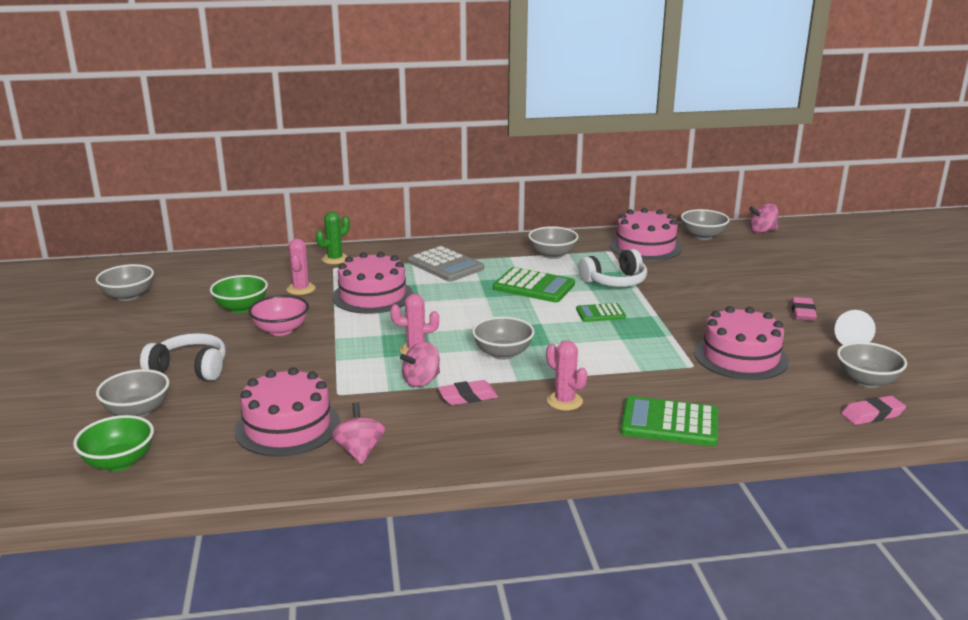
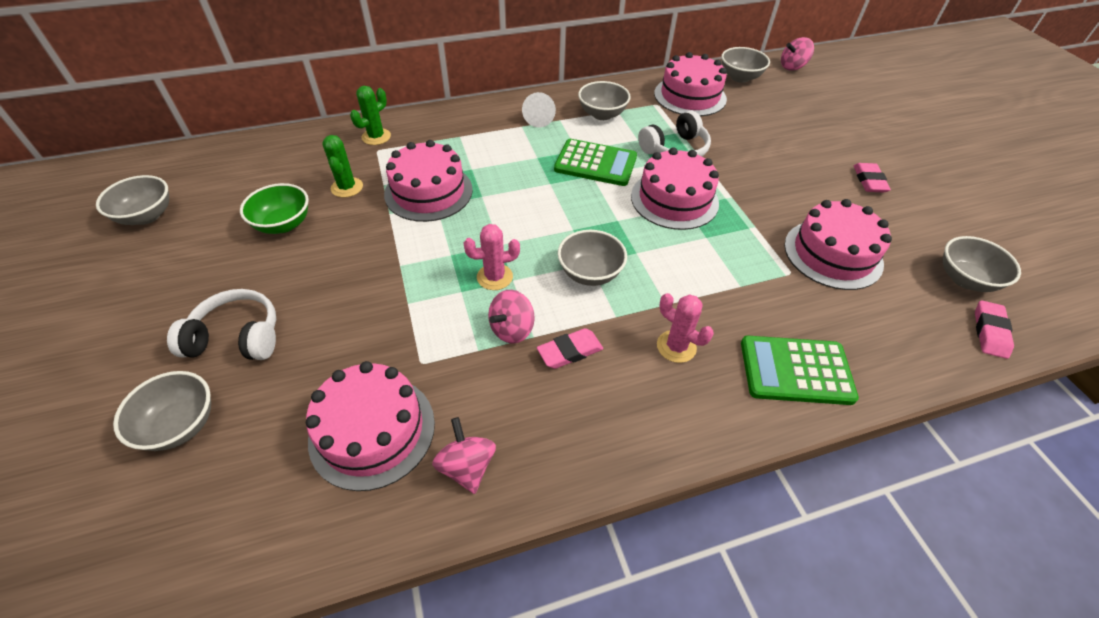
camera: 10 degrees left, 25 degrees up
(119, 462) = (167, 530): green bowl -> none
(281, 330) = (335, 258): pink bowl -> none
(301, 289) = (347, 187): pink cactus -> green cactus
(445, 265) = (496, 138): grey calculator -> none
(600, 313) = (674, 199): green calculator -> pink cake
(850, 339) = (926, 217): white cone -> white cone (539, 118)
(872, 414) = (990, 332): pink eraser -> pink eraser turned 45 degrees counterclockwise

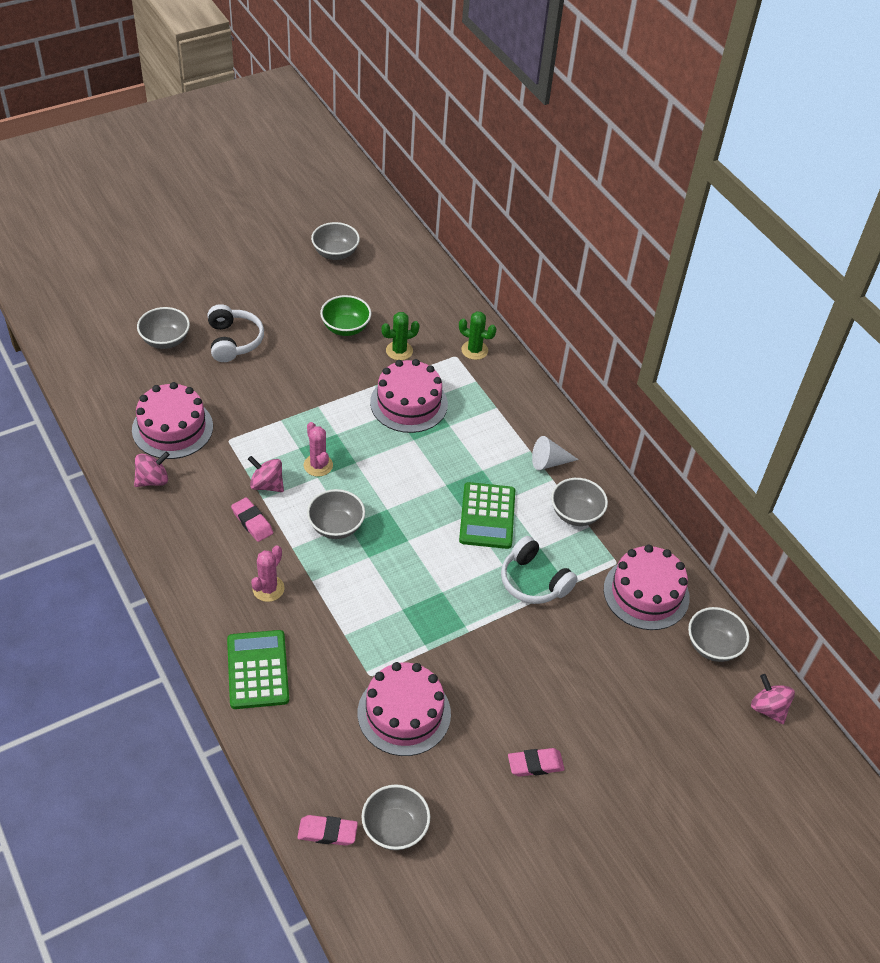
camera: 75 degrees right, 0 degrees up
(674, 199) = (450, 583): pink cake -> none

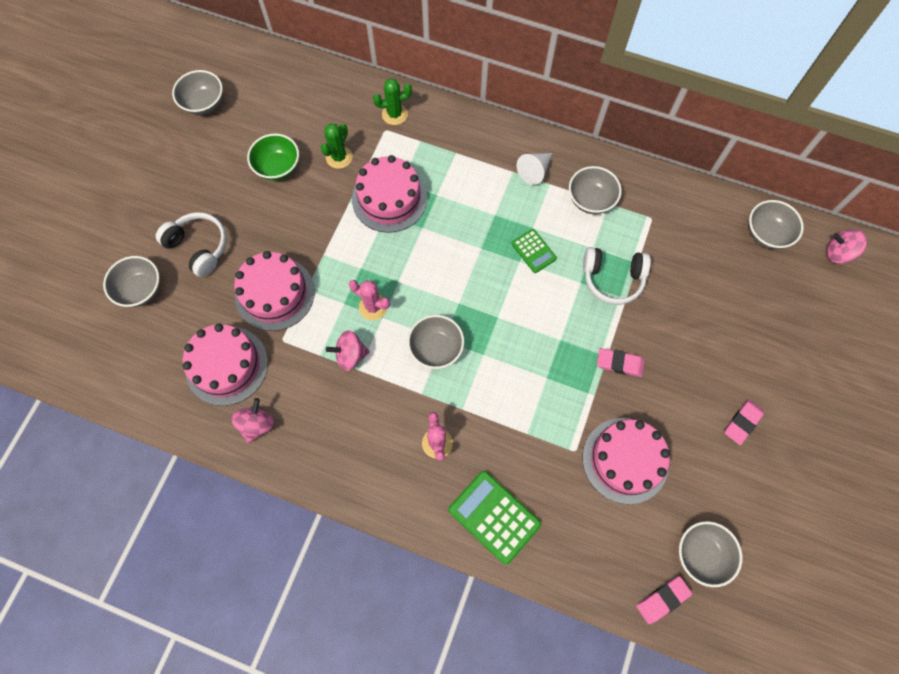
camera: 35 degrees left, 20 degrees up
(252, 522) = (370, 397): pink eraser -> pink eraser (619, 363)
(487, 516) = (533, 251): green calculator -> green calculator, size x0.58
(646, 593) = (691, 227): pink cake -> pink cake (275, 293)

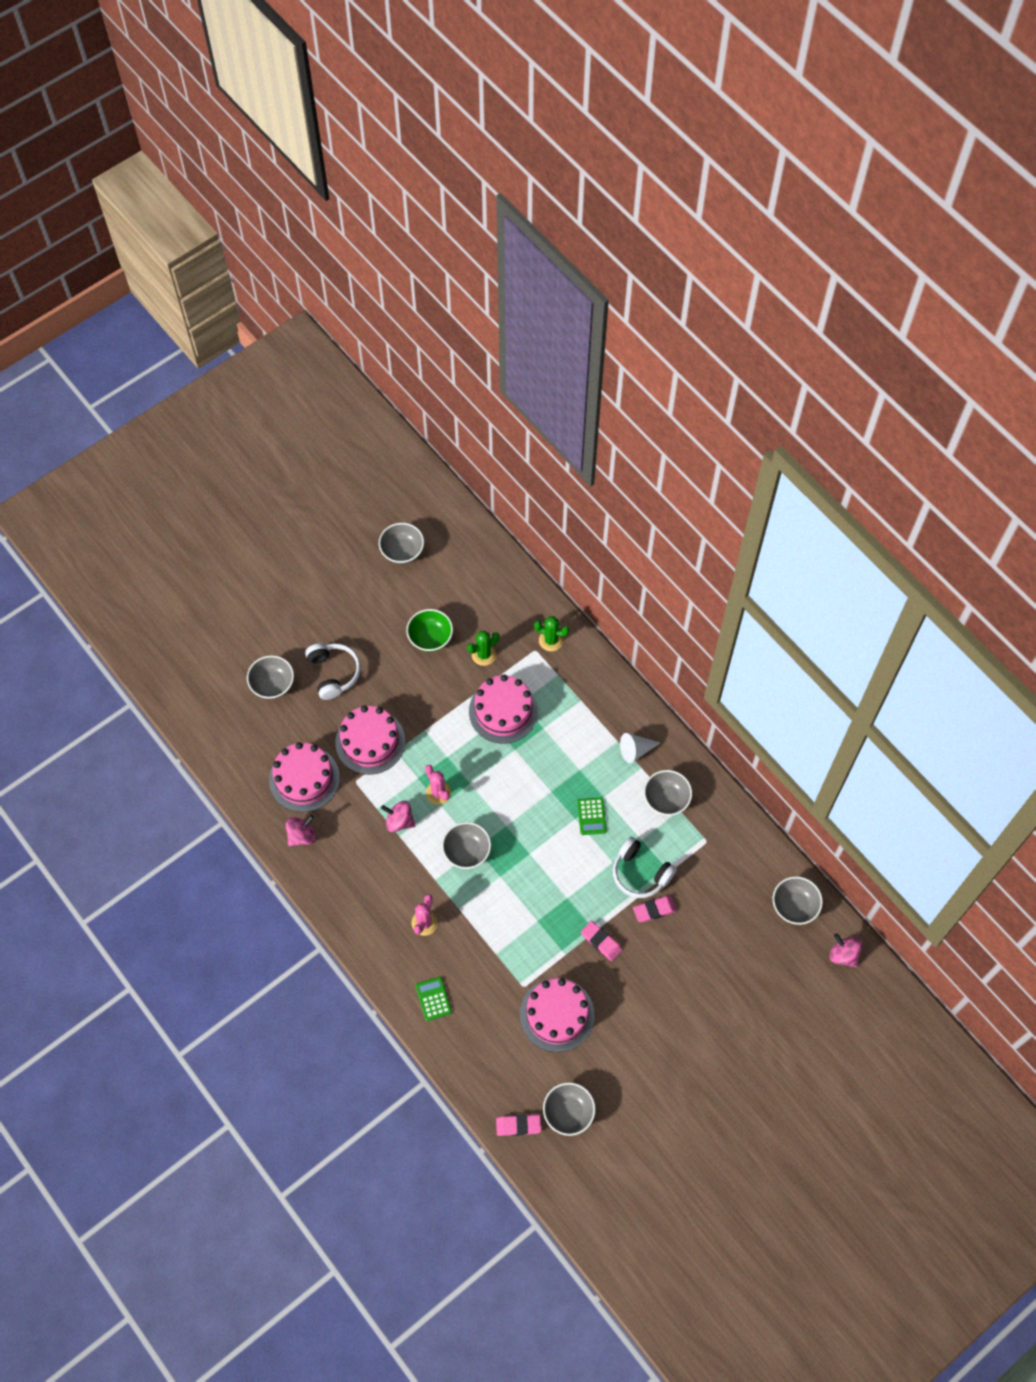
camera: 30 degrees right, 5 degrees down
(494, 517) = (433, 999): green calculator -> green calculator, size x0.58
(742, 422) = (666, 1039): pink eraser -> pink eraser (654, 910)

